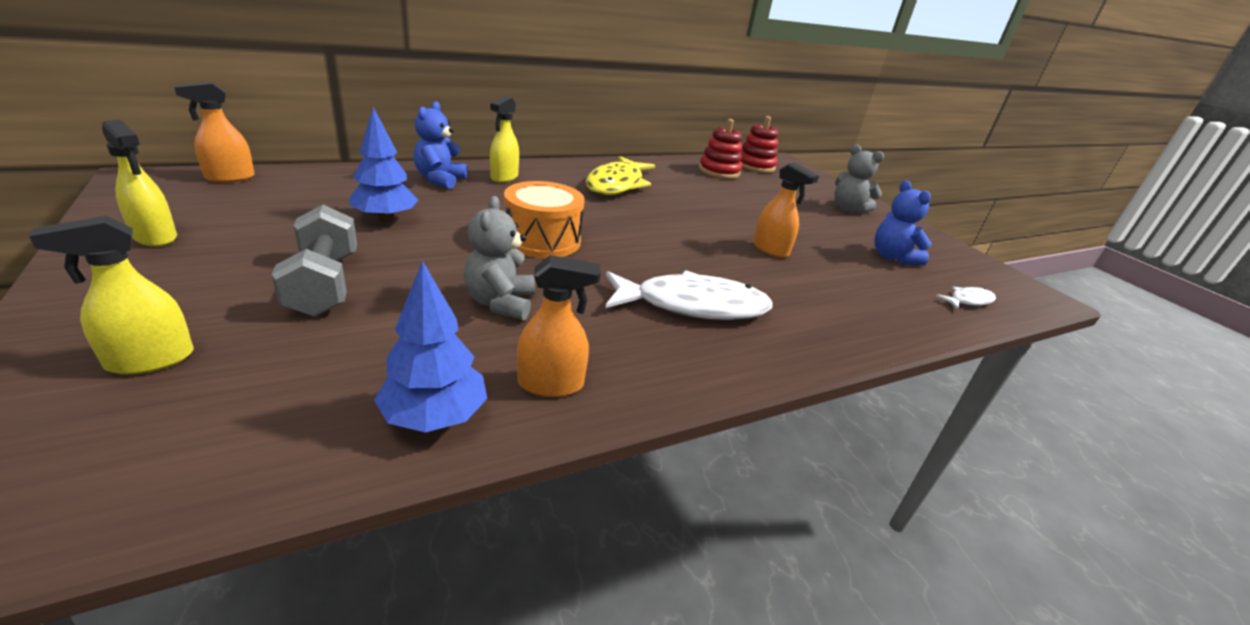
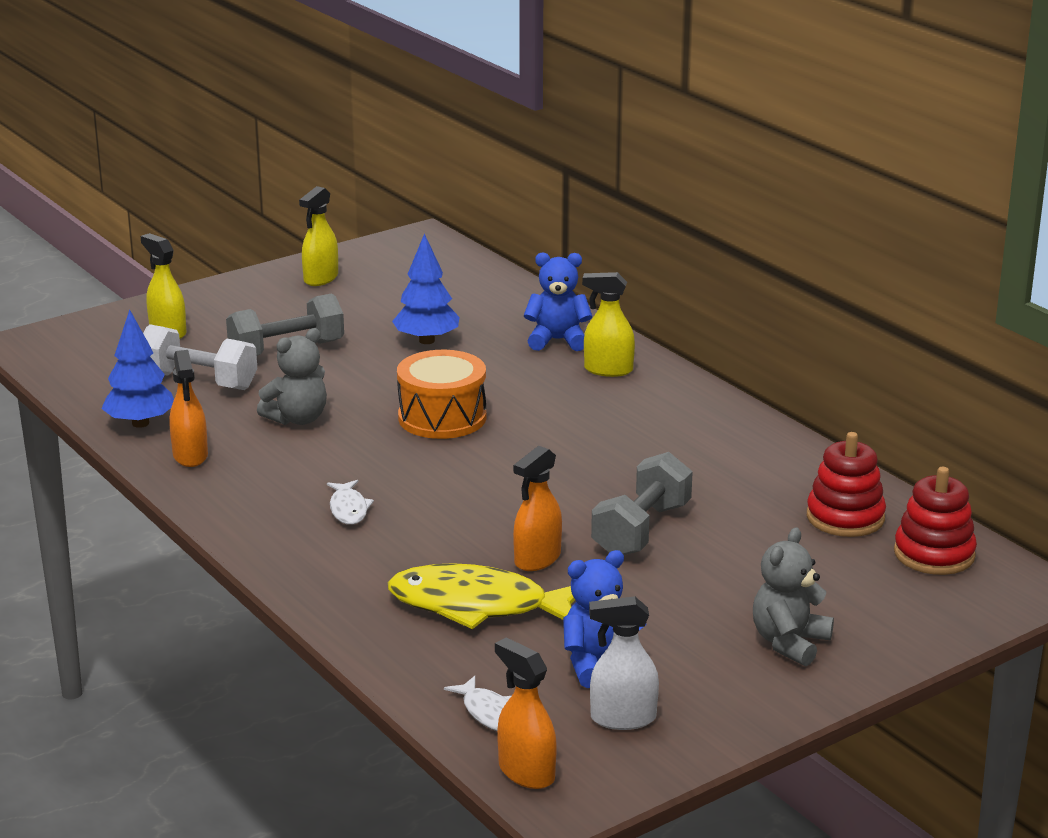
camera: 85 degrees right, 5 degrees down
(229, 177) = (458, 261): orange spray bottle -> orange spray bottle (526, 772)
(347, 353) = (199, 381): none -> white dumbbell
(500, 303) = (297, 419): grey teddy bear -> grey teddy bear turned 150 degrees clockwise
(616, 184) = (670, 440): yellow fish -> yellow fish (477, 605)
(693, 306) = (348, 509): white fish -> white fish, size x0.47
(731, 215) = (641, 530): none -> grey dumbbell
(946, 262) = (622, 718): none -> white spray bottle

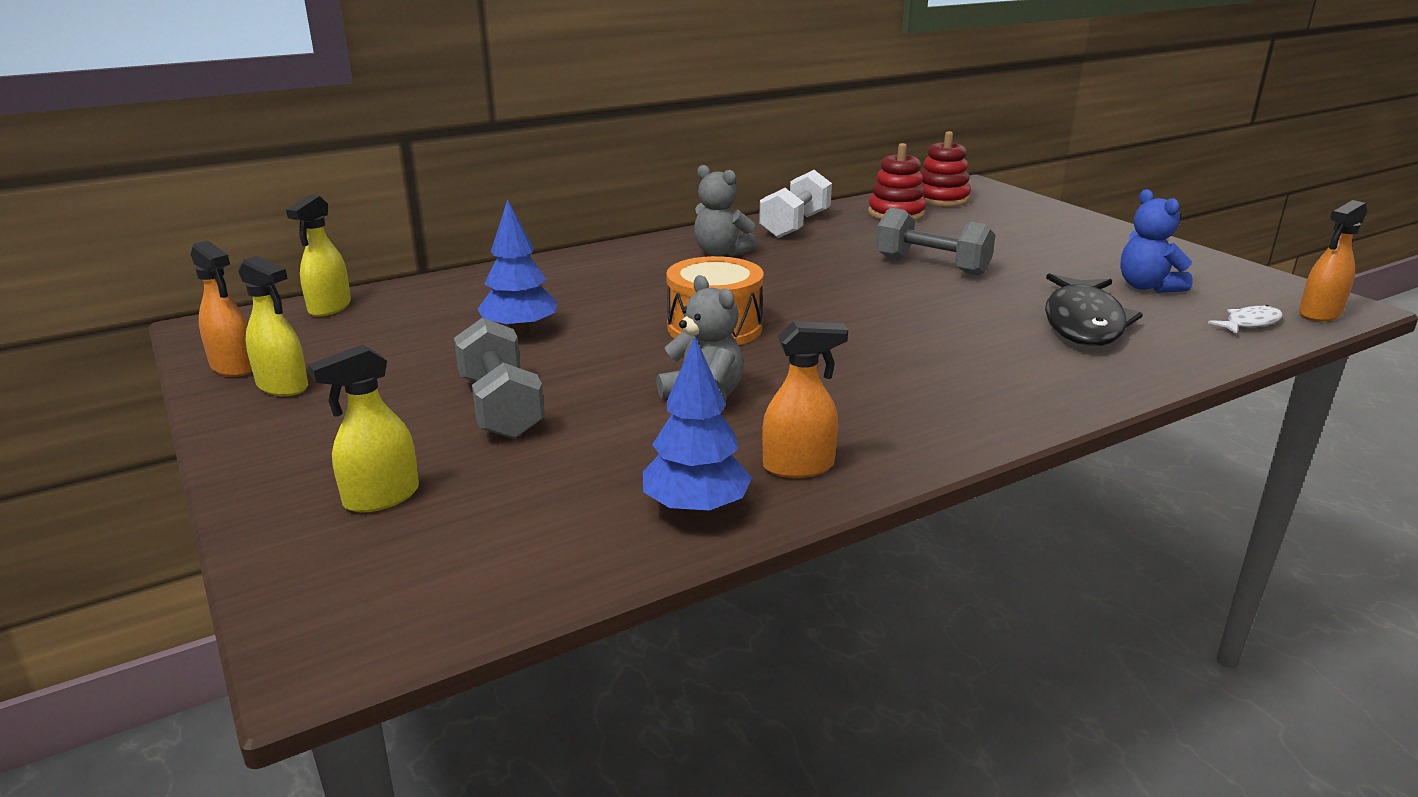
camera: 85 degrees left, 0 degrees up
(199, 381) = (571, 466): white dumbbell -> white dumbbell (795, 225)
(348, 509) = (921, 373): white fish -> none
(477, 605) = (1083, 323): yellow fish -> black fish
(537, 559) = (993, 300): orange spray bottle -> orange spray bottle (234, 367)
(557, 340) = (553, 277): blue teddy bear -> none
(608, 370) = (629, 262): yellow spray bottle -> yellow spray bottle (329, 308)
(622, 718) = (1217, 284): white spray bottle -> none
(789, 643) = (1078, 237): grey teddy bear -> grey teddy bear (721, 253)

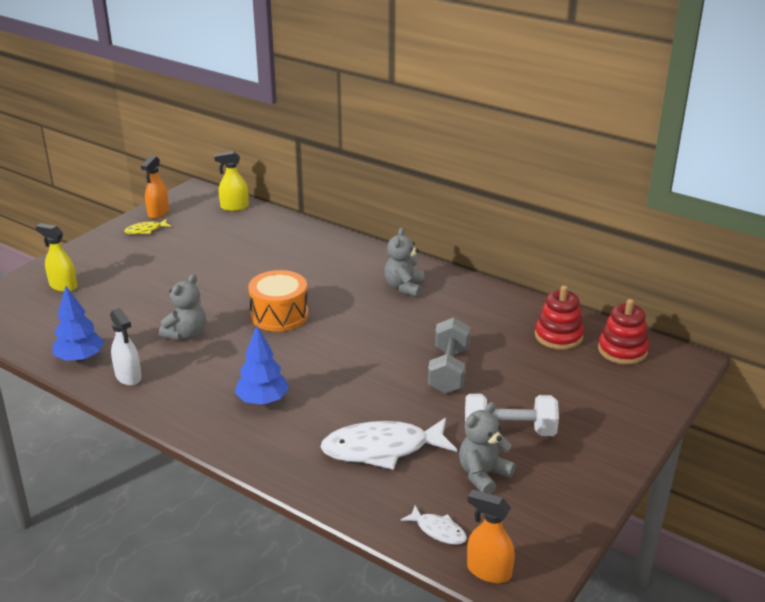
camera: 65 degrees right, 5 degrees up
(283, 386) = (145, 230): yellow spray bottle -> yellow fish
(500, 407) = (151, 285): grey dumbbell -> none
(520, 331) = (238, 262): blue tree -> blue tree (262, 401)
(795, 225) = (487, 300): white dumbbell -> white dumbbell (509, 431)
(799, 466) = (128, 377): orange spray bottle -> white spray bottle
(1083, 323) = (382, 449): black fish -> white fish
(1147, 287) = (483, 475): blue teddy bear -> grey teddy bear

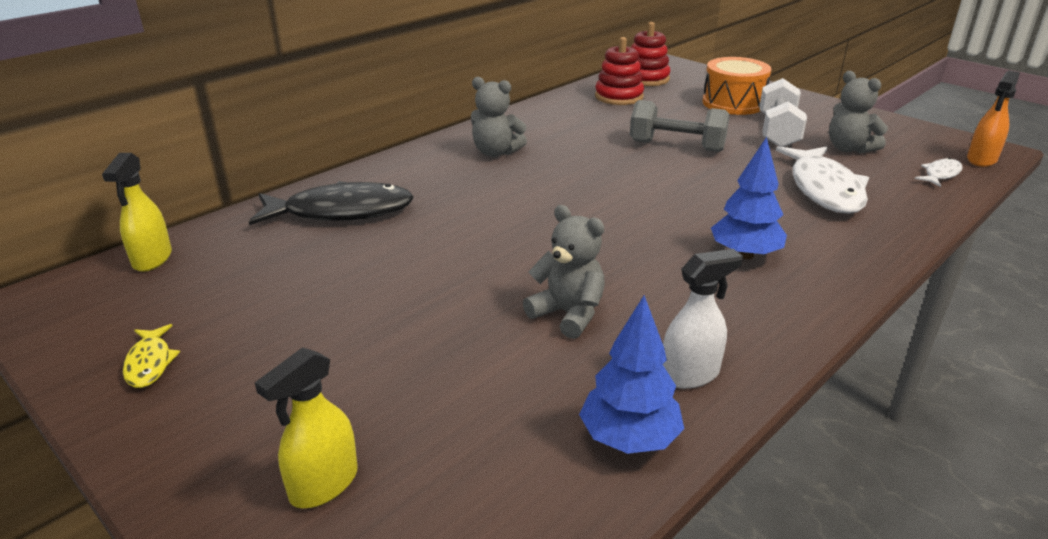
camera: 80 degrees left, 0 degrees up
(158, 213) = (83, 347): orange spray bottle -> none
(279, 315) = (534, 234): orange drum -> orange drum (733, 103)
(296, 246) = (341, 212): none -> black fish

